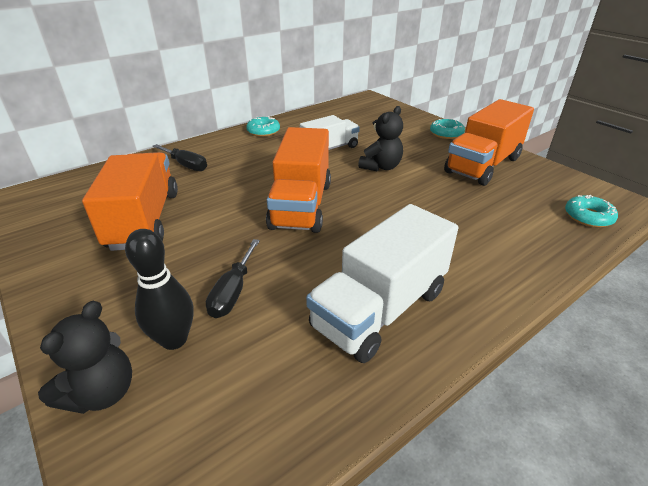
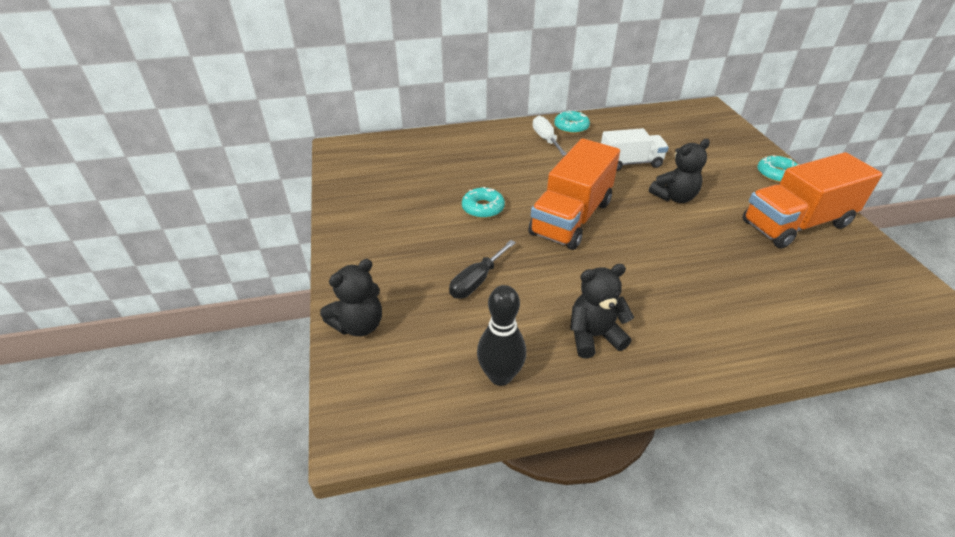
camera: 25 degrees right, 5 degrees up
(144, 220) = (430, 195): orange truck -> none
(174, 339) = (419, 304): black bowling pin -> black bowling pin (500, 376)
(186, 165) = (483, 149): black screwdriver -> none
(245, 145) = (546, 139): none -> white screwdriver
(380, 309) = (594, 336): white truck -> black teddy bear
(588, 217) = (884, 318): turquoise donut -> turquoise donut (483, 208)

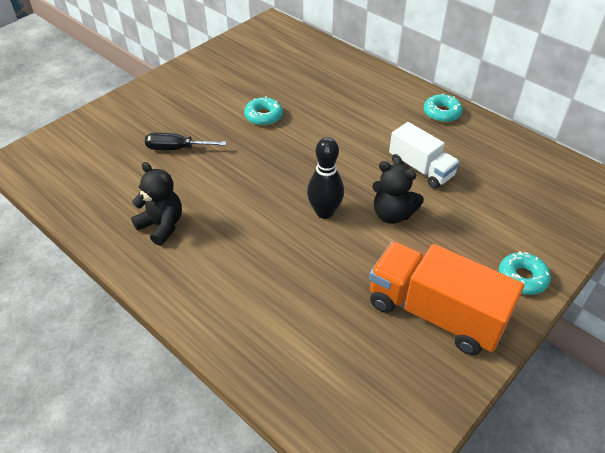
camera: 55 degrees right, 5 degrees up
(359, 325) = (97, 120): black teddy bear -> none
(500, 376) = (93, 196): black bowling pin -> black bowling pin (324, 212)
(546, 139) = (401, 107): white screwdriver -> none
(571, 218) = (296, 164): orange truck -> none

